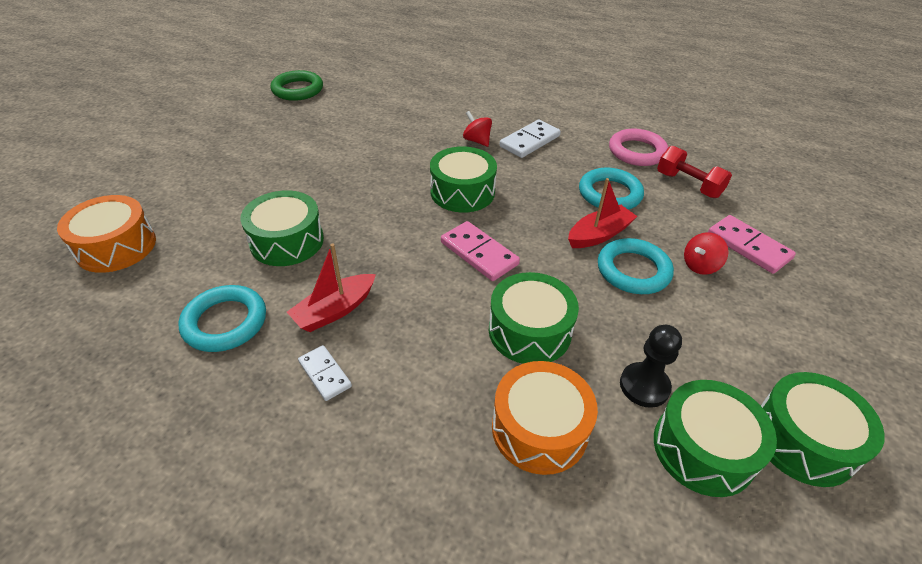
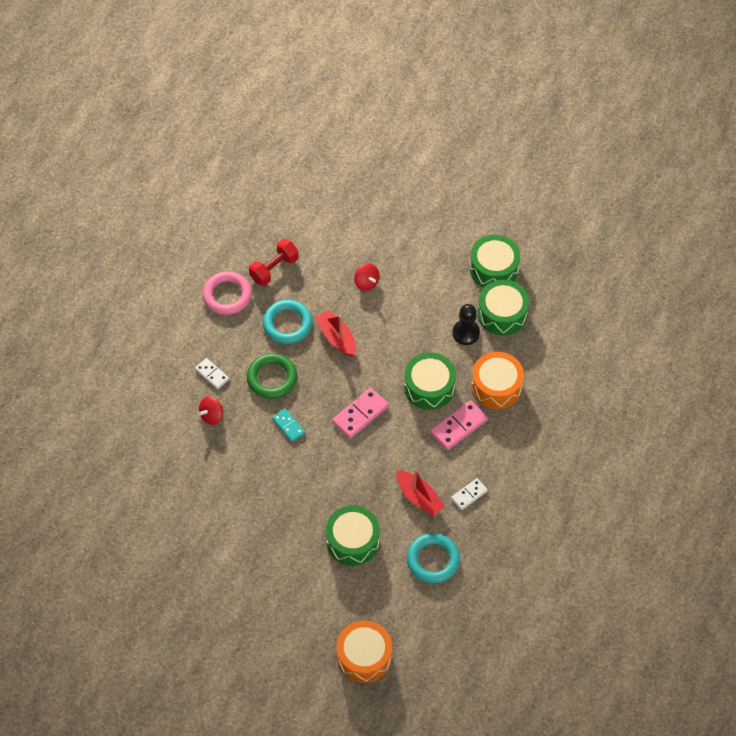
camera: 90 degrees left, 15 degrees up
(297, 90) = (114, 583): green ring -> green ring (272, 378)
(462, 192) = (288, 426): green drum -> turquoise domino
(529, 141) = (212, 374): white domino -> white domino, size x0.63
(633, 270) = (373, 323): turquoise ring -> none
(748, 246) = (345, 249): pink domino -> pink domino (458, 426)

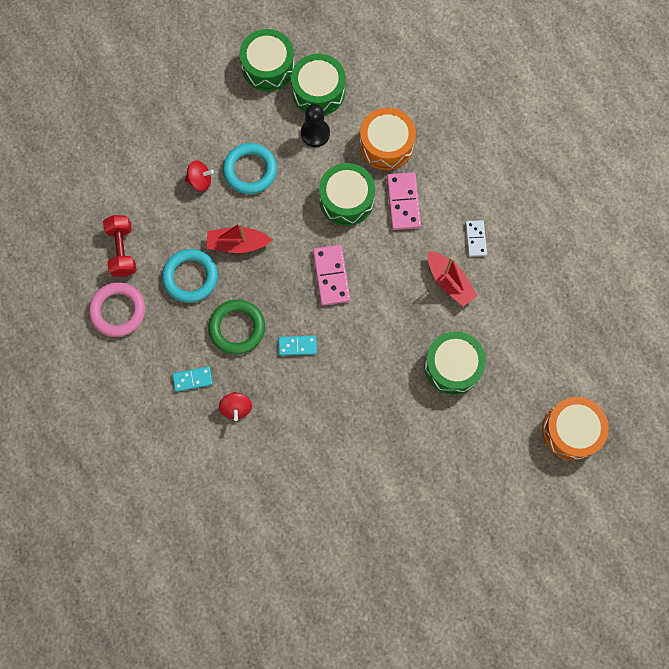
camera: 55 degrees left, 15 degrees up
(212, 374) = (192, 379): white domino -> turquoise domino
(419, 498) = (449, 282): red boat -> red boat turned 60 degrees clockwise
(433, 560) = (517, 311): turquoise ring -> turquoise ring (250, 170)

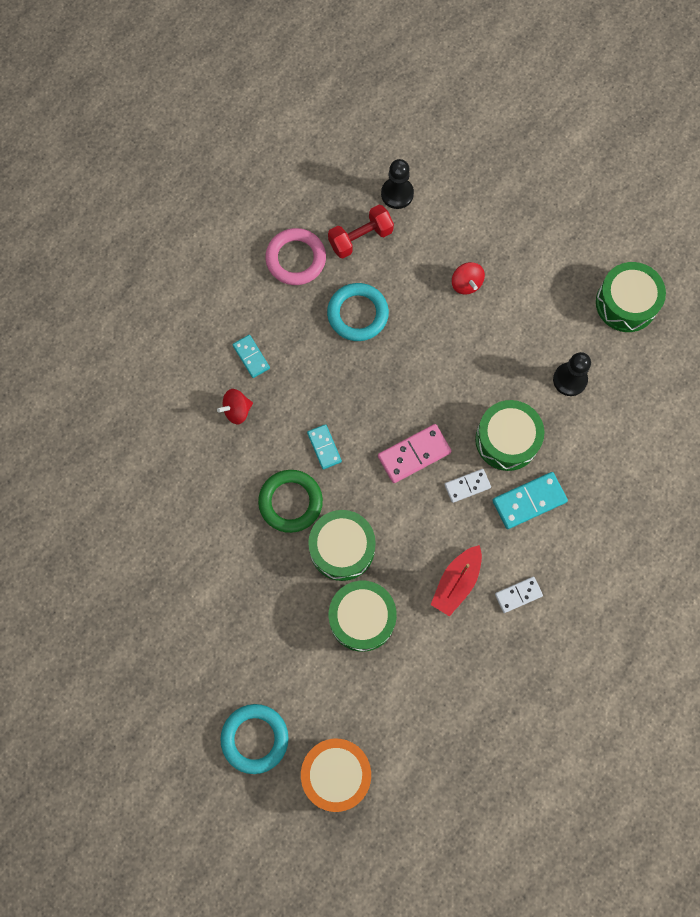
camera: 70 degrees right, 0 degrees up
(95, 206) = (397, 194): none -> black pawn
(237, 328) = (321, 380): green ring -> green ring (290, 502)
(238, 244) = (412, 347): red boat -> none
(250, 170) = (499, 329): turquoise ring -> turquoise ring (255, 738)
(318, 91) = (621, 365): green drum -> green drum (342, 548)
(373, 244) = (467, 486): none -> white domino
(386, 145) = (589, 459): orange drum -> none
(403, 202) = (529, 501): pink domino -> turquoise domino

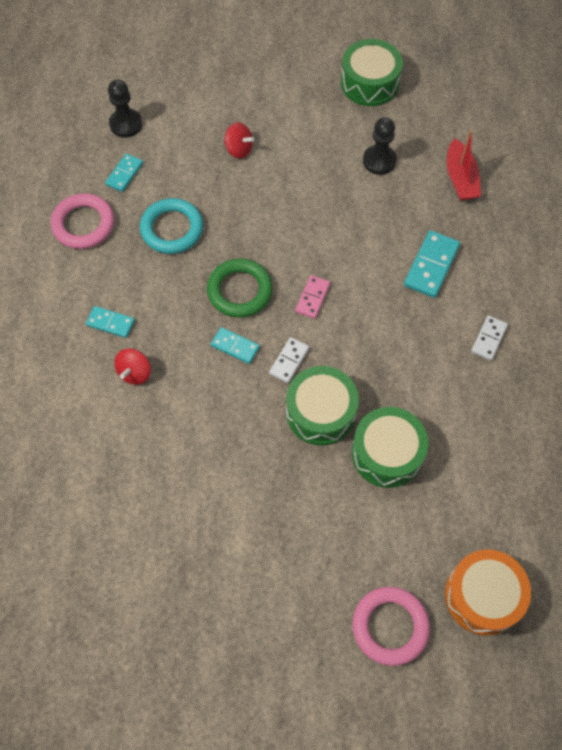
camera: 40 degrees left, 10 degrees down
(255, 738) = (390, 626): turquoise ring -> pink ring
(290, 502) = (245, 409): green ring -> green ring (240, 291)
(360, 238) = (124, 174): red dumbbell -> turquoise domino
(414, 454) = (312, 298): pink domino -> pink domino, size x0.63
(456, 582) = (434, 367): red boat -> red boat (460, 178)
(467, 486) = (375, 290): white domino -> white domino (289, 361)
(507, 440) = (373, 235): green drum -> none

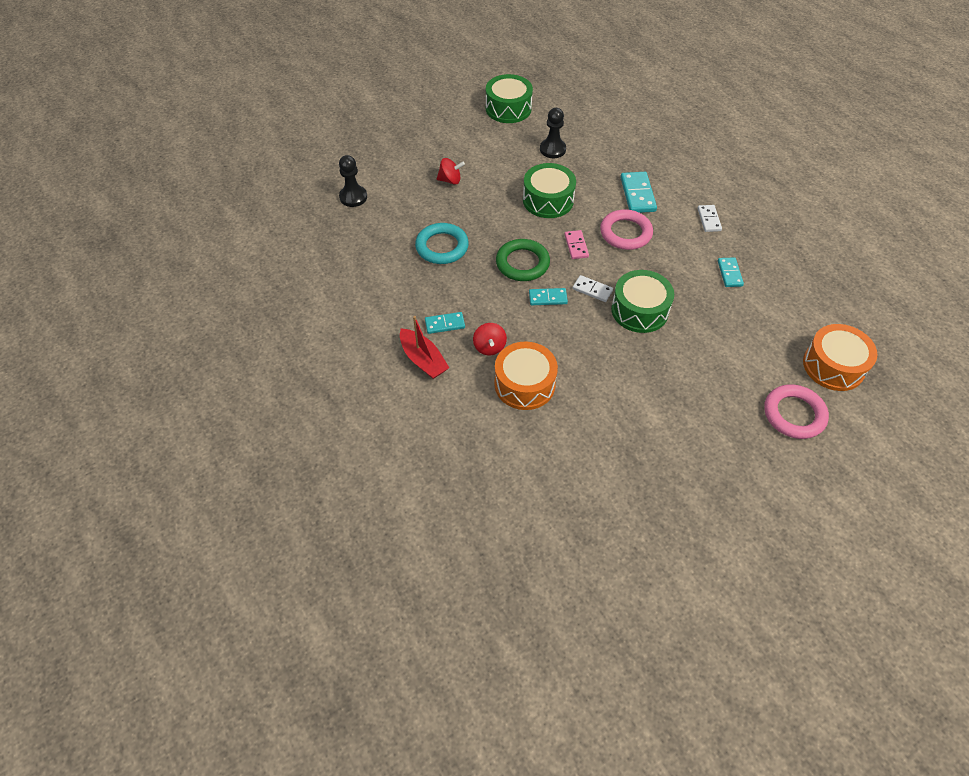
camera: 30 degrees left, 10 degrees down
(83, 224) = (372, 271): pink ring -> pink ring (625, 233)
(124, 174) = (377, 228): turquoise domino -> turquoise domino (729, 273)
(138, 434) = (524, 384): none -> orange drum
(289, 361) = (592, 290): white domino -> white domino turned 60 degrees counterclockwise
(387, 453) = (703, 314): green drum -> green drum (548, 200)
(460, 178) = (613, 139): red boat -> red boat (423, 360)

